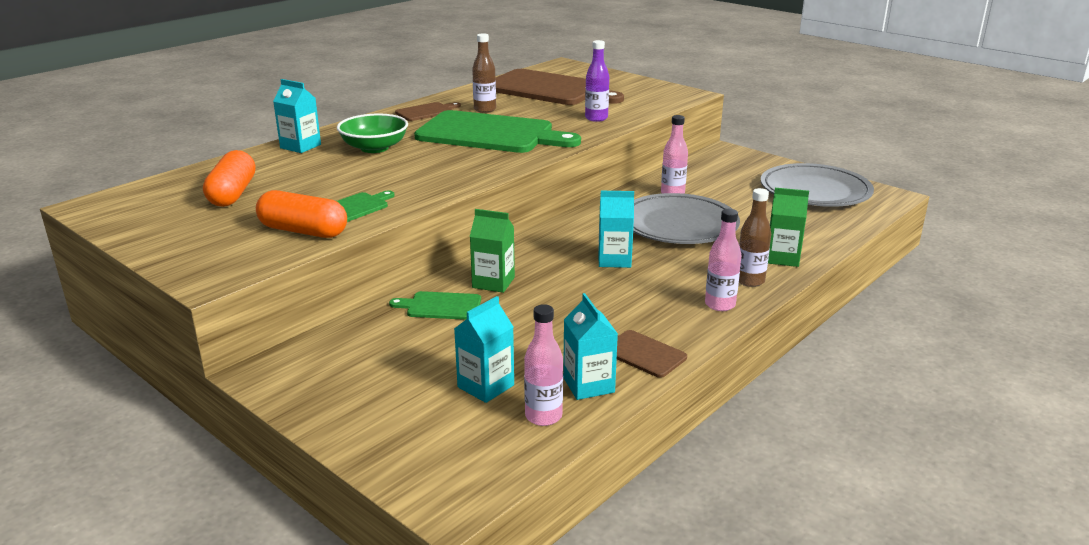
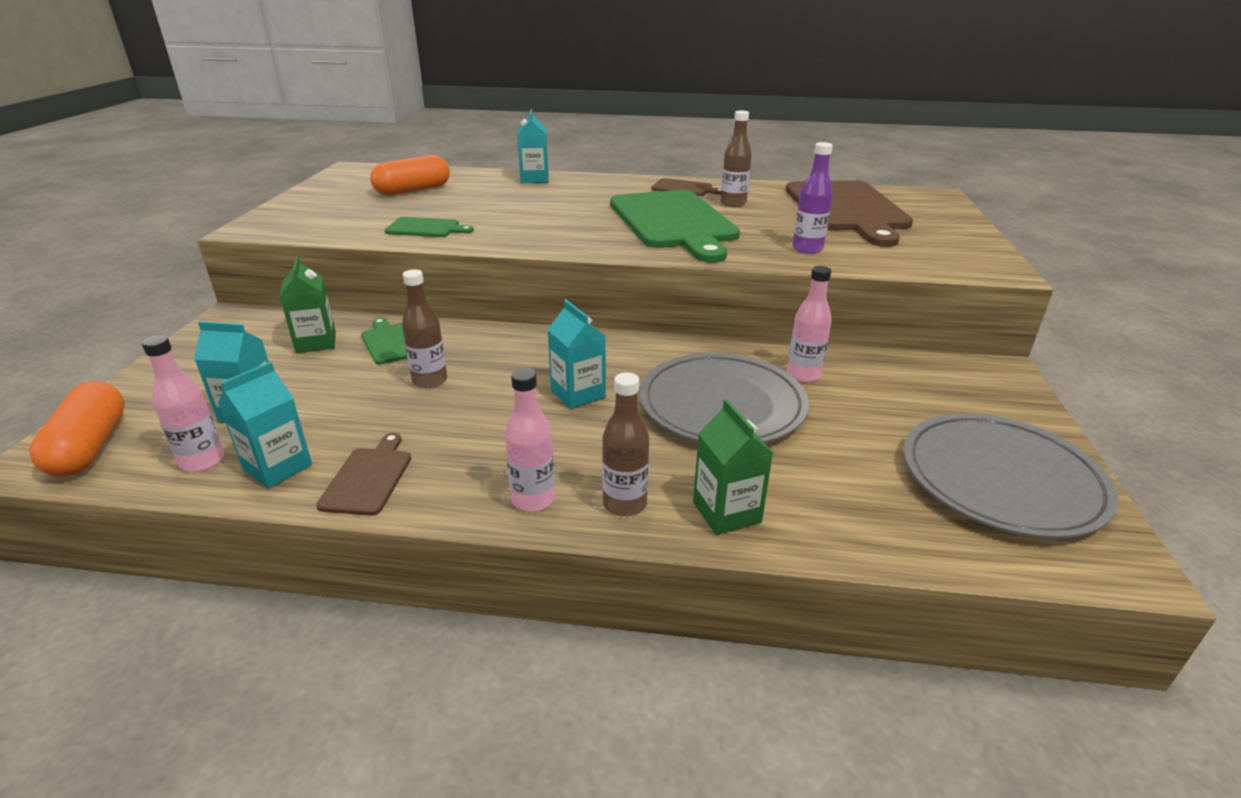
camera: 55 degrees right, 5 degrees up
(303, 231) = (362, 228): orange capsule -> orange capsule (90, 447)
(374, 148) = (567, 198): green bowl -> none
(493, 282) = (459, 349): green carton -> green carton (316, 342)
(529, 304) = (430, 381): none -> brown bottle

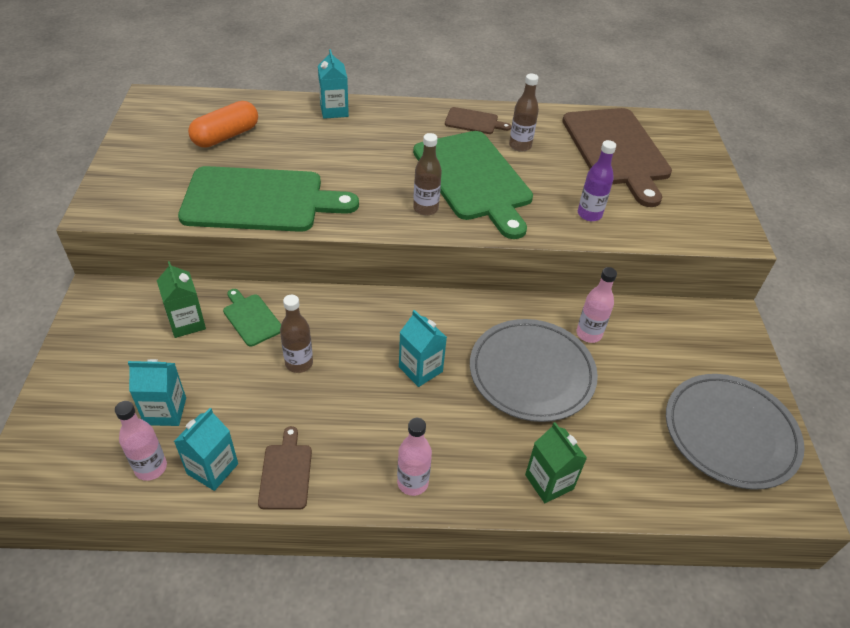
camera: 10 degrees left, 15 degrees up
(90, 447) = (52, 461): orange capsule -> none
(426, 228) = (259, 200): green cutting board -> green cutting board, size x2.28
(625, 504) = (478, 481): brown bottle -> brown bottle (425, 208)

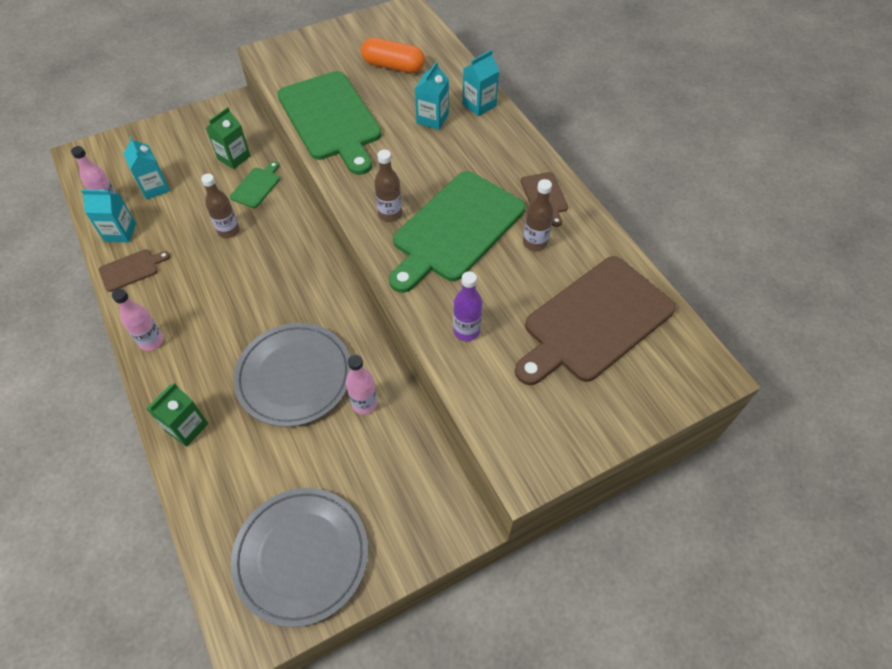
camera: 65 degrees right, 10 degrees up
(420, 369) = (259, 302): turquoise carton -> turquoise carton (432, 119)

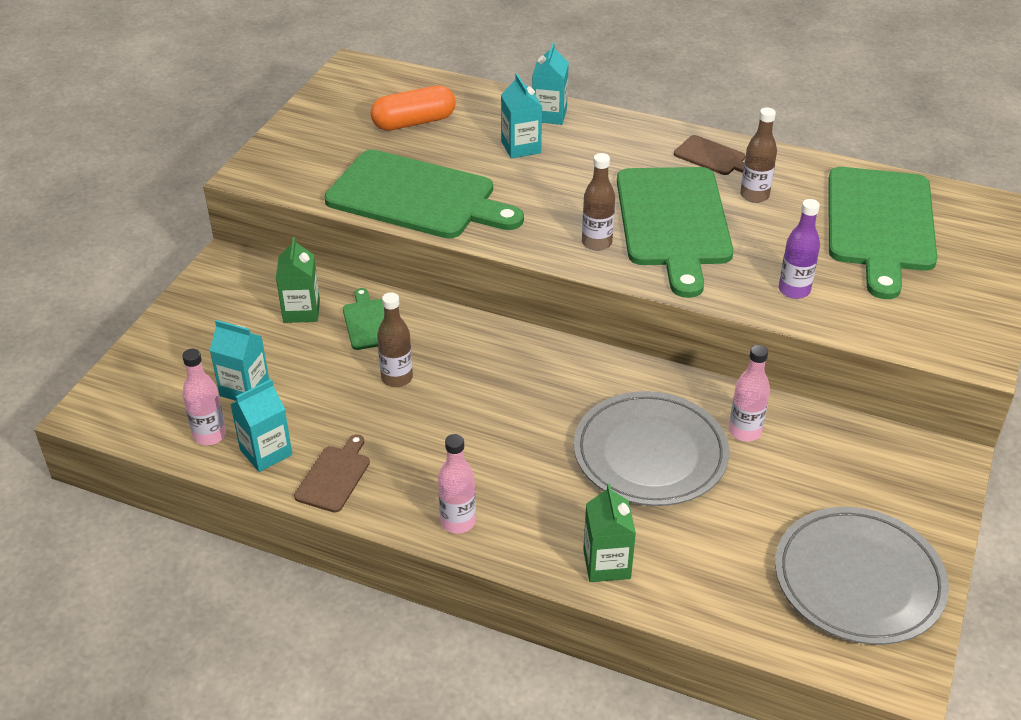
camera: 40 degrees left, 15 degrees down
(594, 321) = (880, 224): brown cutting board -> green cutting board

